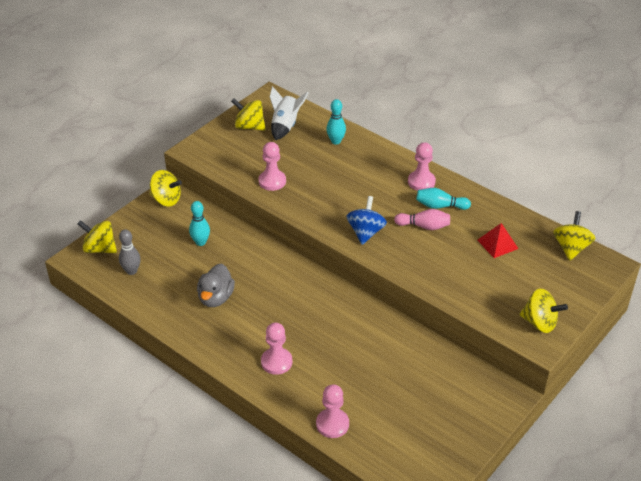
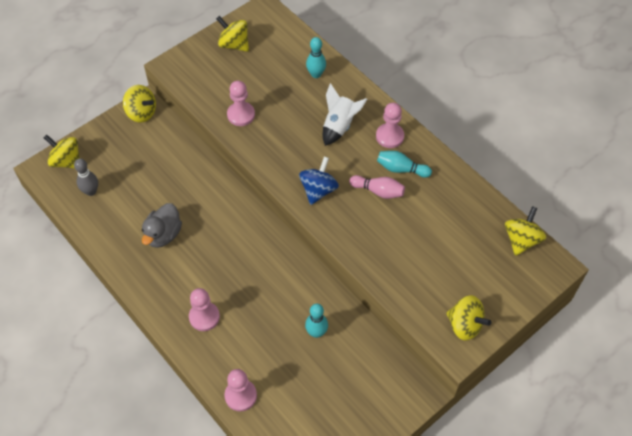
camera: 10 degrees right, 15 degrees up
(200, 242) = (163, 168): turquoise bowling pin -> turquoise bowling pin (316, 332)
(285, 126) = (270, 49): white rocket -> white rocket (339, 126)
(497, 244) = (447, 224): red pyramid -> none

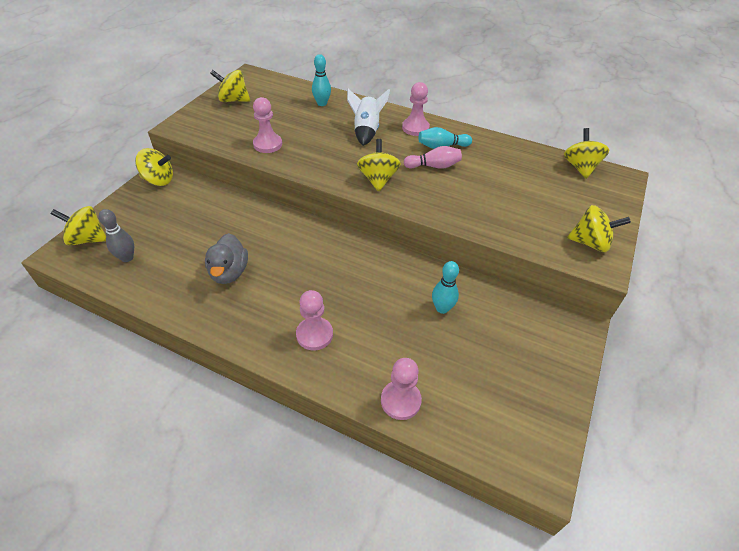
camera: 25 degrees left, 10 degrees down
(318, 190) = (378, 179): blue spinning top -> yellow spinning top

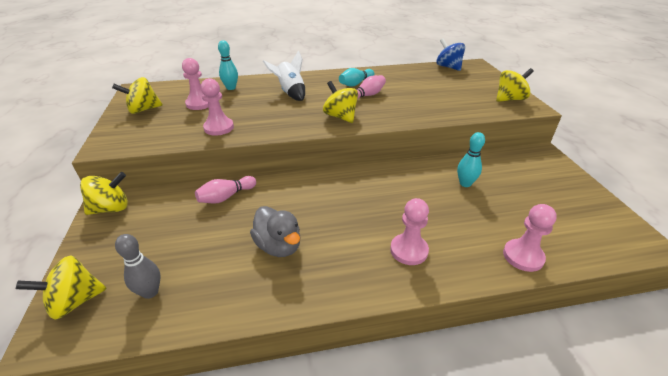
camera: 35 degrees left, 10 degrees down
(236, 211) = (226, 197): none -> pink bowling pin
(415, 128) = (323, 80): pink pawn -> pink pawn (199, 104)
(580, 167) = (448, 67): yellow spinning top -> blue spinning top

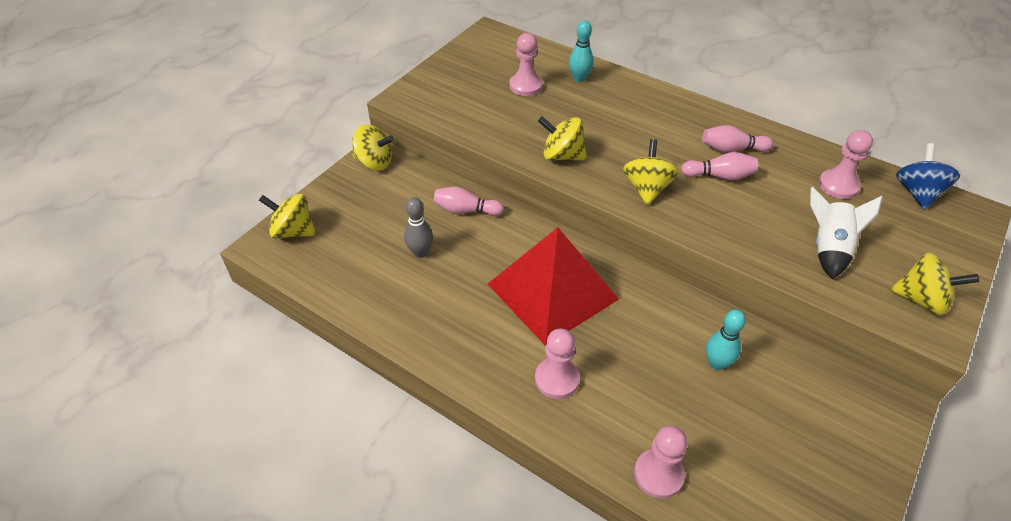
camera: 45 degrees right, 10 degrees up
(143, 110) = (469, 67): yellow spinning top -> yellow spinning top (562, 156)
(150, 292) = (338, 259): grey bowling pin -> grey bowling pin (420, 252)
(219, 128) = (510, 130): pink pawn -> pink pawn (838, 185)
(278, 246) = (456, 289): grey duck -> none
(290, 93) = (634, 121): white rocket -> white rocket (828, 249)
(341, 205) = (552, 291): none -> red pyramid
(355, 84) = (732, 149): turquoise bowling pin -> pink bowling pin

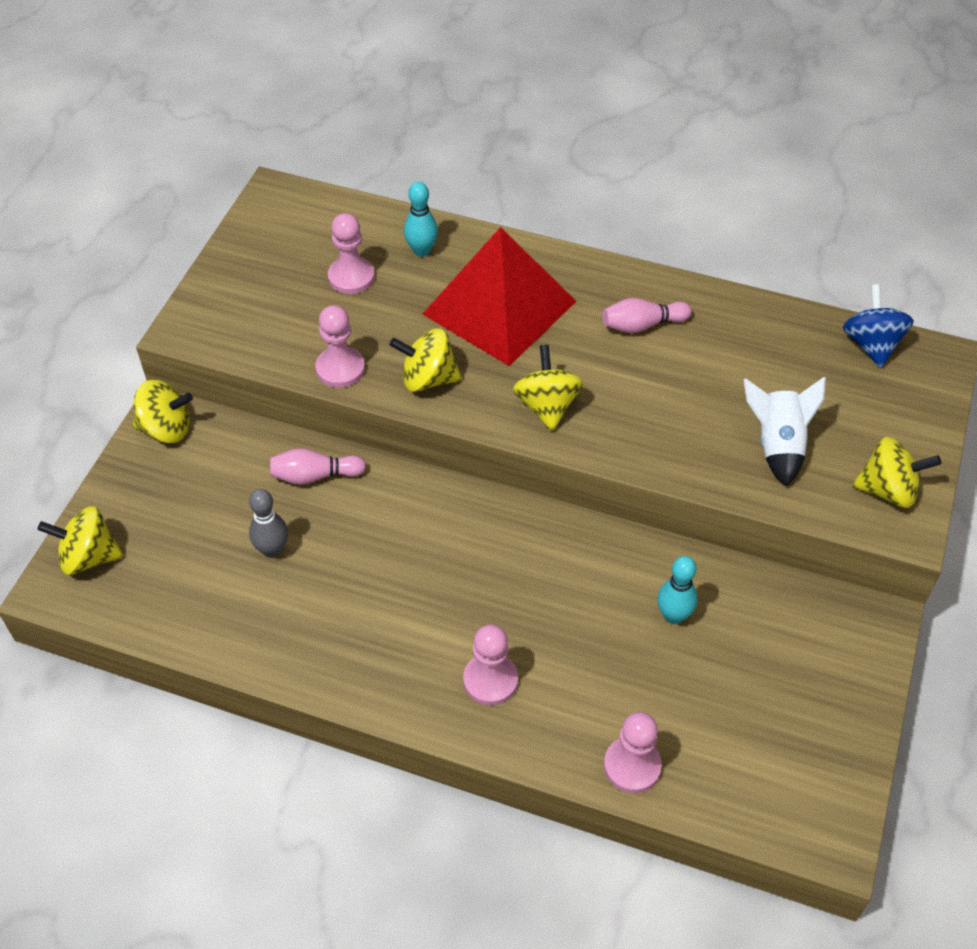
camera: 15 degrees left, 5 degrees up
(552, 291) = (457, 566): red pyramid -> red pyramid (499, 307)
(719, 176) = (633, 369): pink bowling pin -> none
(838, 185) = (778, 353): pink pawn -> pink pawn (340, 369)

